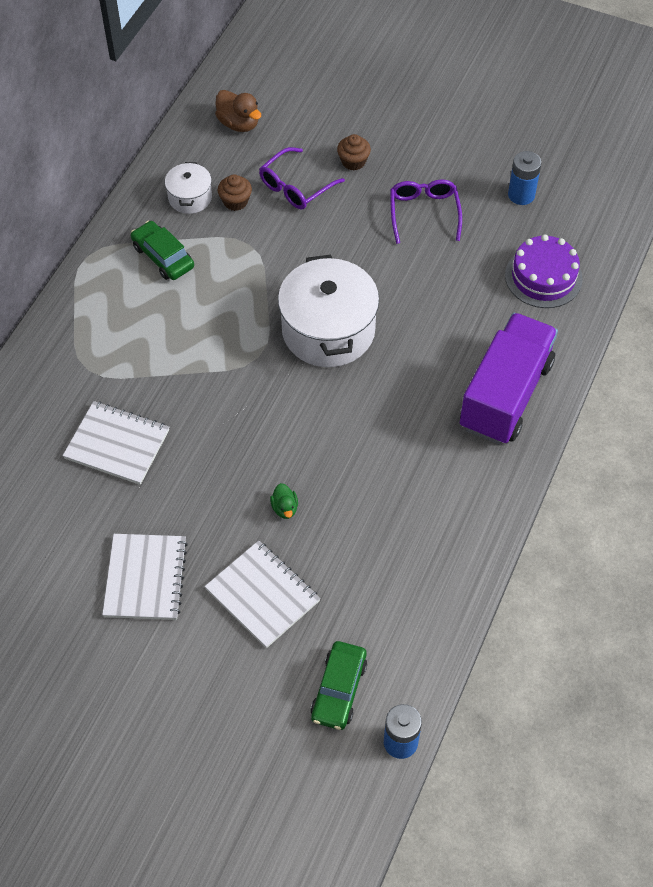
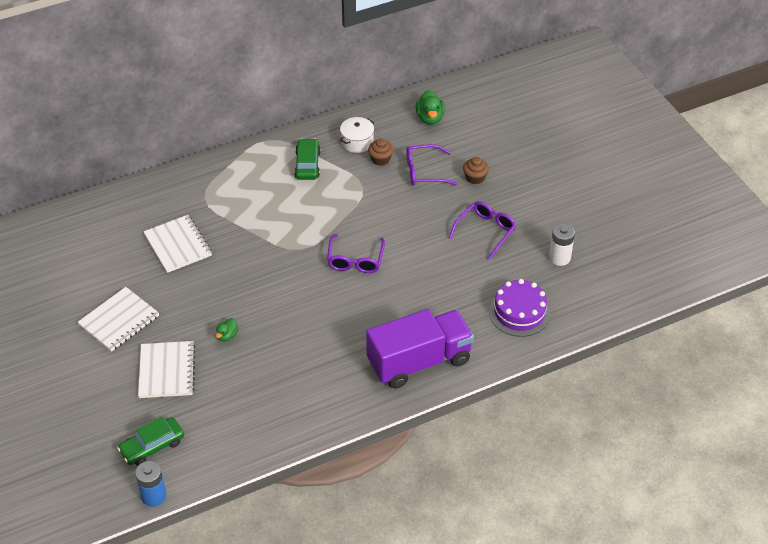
camera: 40 degrees right, 10 degrees down
(239, 124) = (430, 118): brown duck -> green duck
(328, 330) = (355, 260): white pot -> purple glasses
(521, 195) = (559, 258): blue battery -> white battery

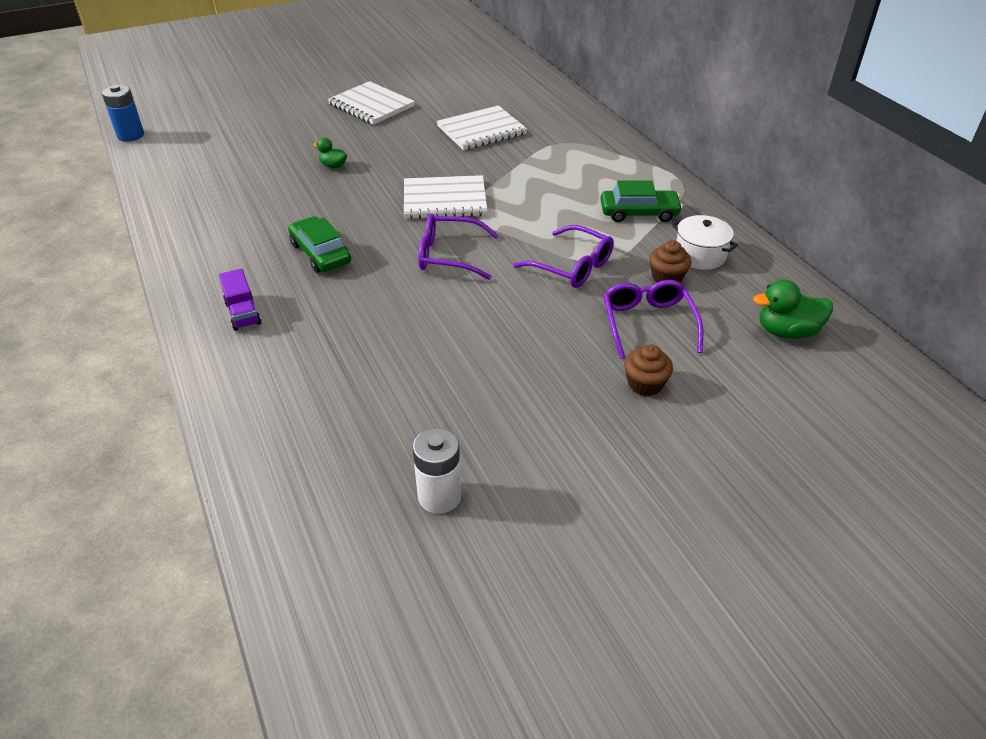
camera: 90 degrees right, 5 degrees down
(152, 446) = (194, 131): green car -> green car (321, 253)
(167, 371) = (292, 134): white notebook -> white notebook (445, 200)
(419, 361) = (243, 313): purple truck -> purple truck, size x0.40
(485, 231) = (509, 393): purple glasses -> purple glasses (572, 266)
(519, 312) = (312, 429): purple cake -> none

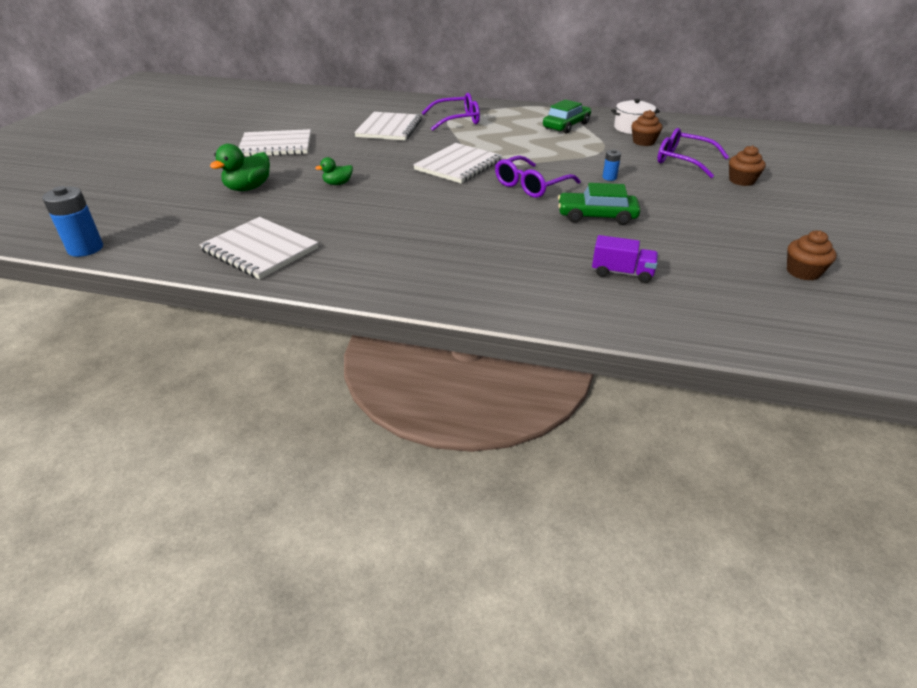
camera: 50 degrees left, 5 degrees down
(189, 193) = (260, 250): none -> white notebook
(243, 313) = (496, 279): purple truck -> purple truck (622, 273)
(321, 253) = (457, 224): green car -> green car (596, 216)
(439, 496) = (803, 272): white battery -> brown cupcake
(529, 292) = (609, 177): none -> blue battery
(572, 266) = (598, 158): purple glasses -> purple glasses (457, 120)
(786, 331) = (728, 136): green duck -> green duck (248, 188)

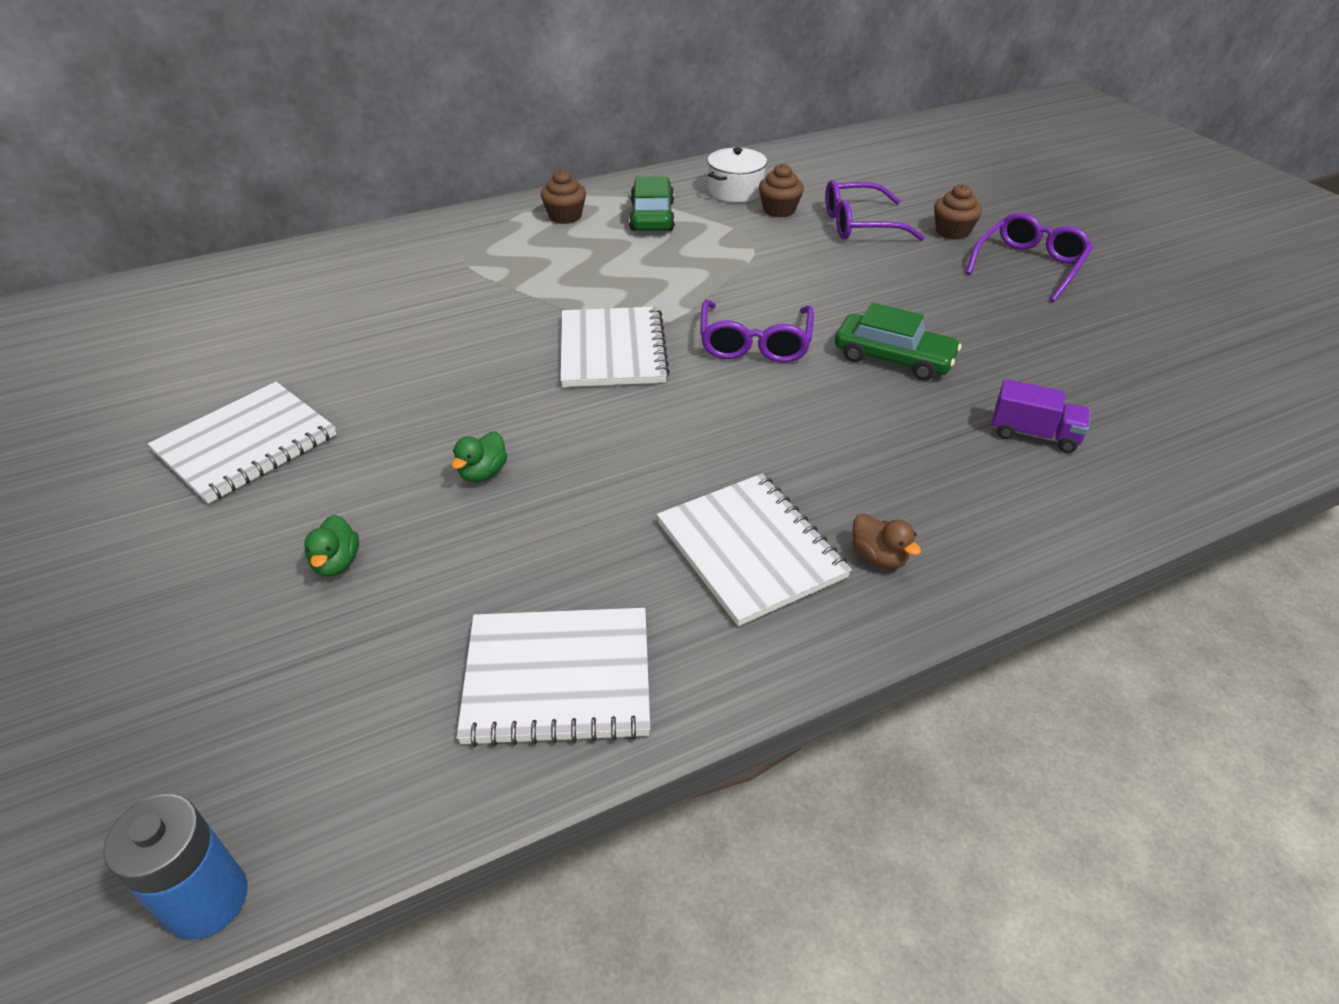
camera: 40 degrees left, 5 degrees up
(248, 188) = (336, 563): green duck -> green duck, size x0.59
(389, 128) = (402, 321): white notebook -> white notebook (751, 549)
(448, 277) = (878, 557): none -> brown duck
(457, 120) = (487, 262): purple glasses -> purple glasses (1029, 266)
(596, 216) = (893, 358): green car -> green car turned 120 degrees counterclockwise
(609, 177) = (822, 287): blue battery -> none
(622, 273) = (1034, 434): purple truck -> purple truck turned 45 degrees clockwise
(803, 272) = (1163, 339): brown cupcake -> brown cupcake (565, 216)

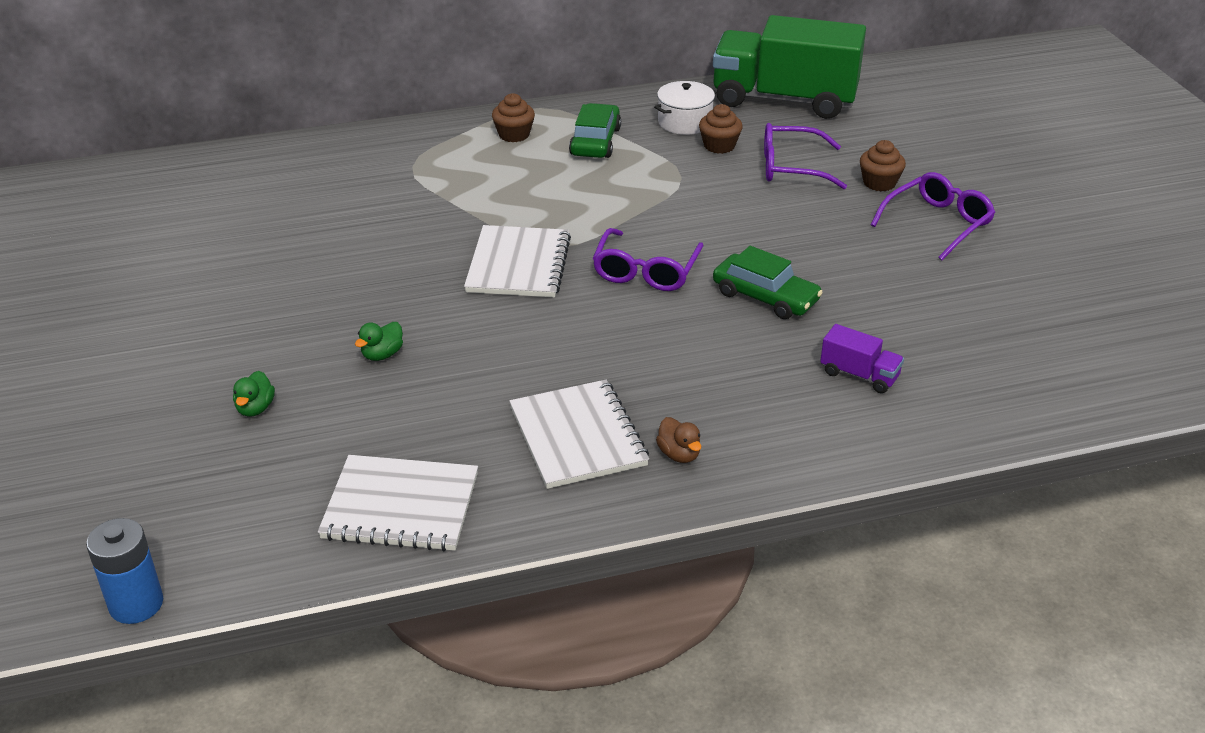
camera: 10 degrees right, 5 degrees down
(246, 444) = (200, 312): white notebook -> none
(823, 163) = (784, 100): none -> green truck

